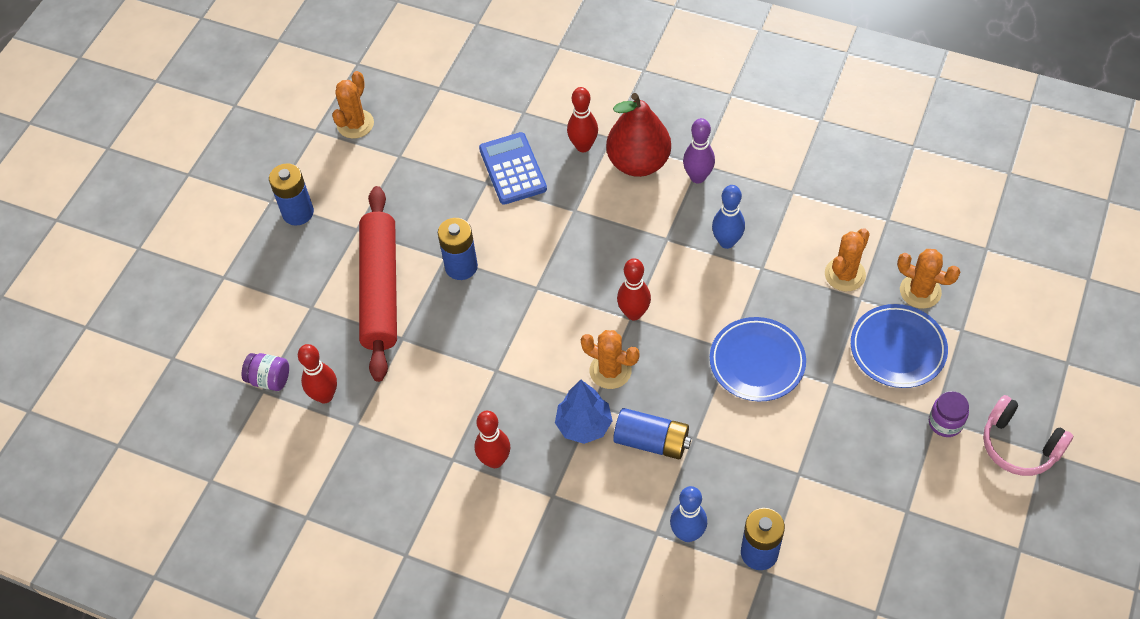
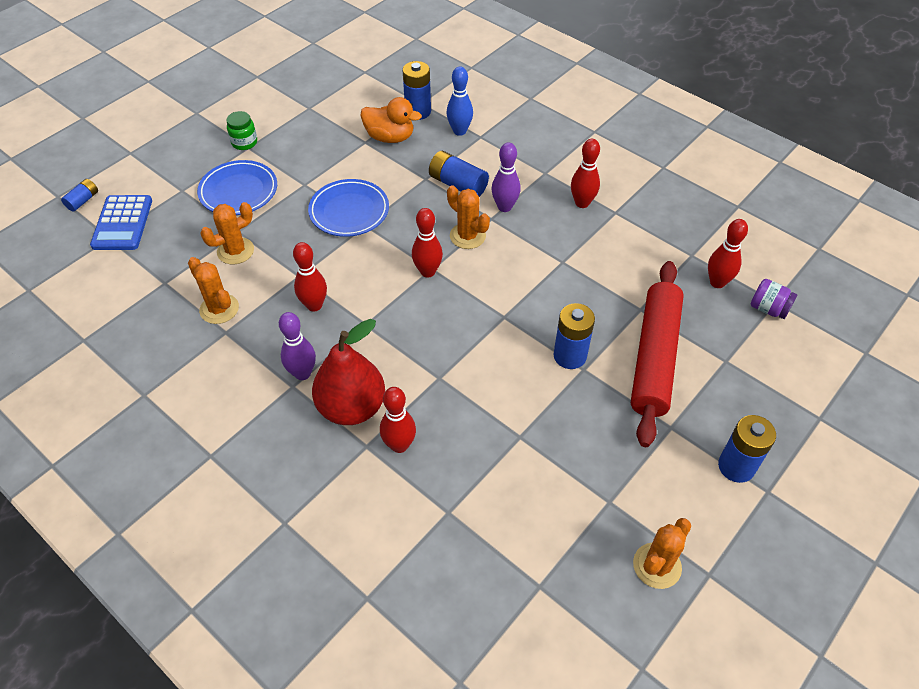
camera: 165 degrees left, 5 degrees down
(512, 169) = (485, 443): blue calculator -> blue calculator (122, 223)
(584, 425) = (504, 207): blue tree -> purple bowling pin
(726, 242) = (314, 305): blue bowling pin -> red bowling pin
(771, 492) = (390, 137): none -> orange duck
(920, 291) = (188, 223): orange cactus -> orange cactus (219, 309)
(945, 422) = (244, 142): purple jar -> green jar
(1019, 445) = (208, 120): pink headphones -> none
(1056, 282) = (83, 201): none -> blue battery

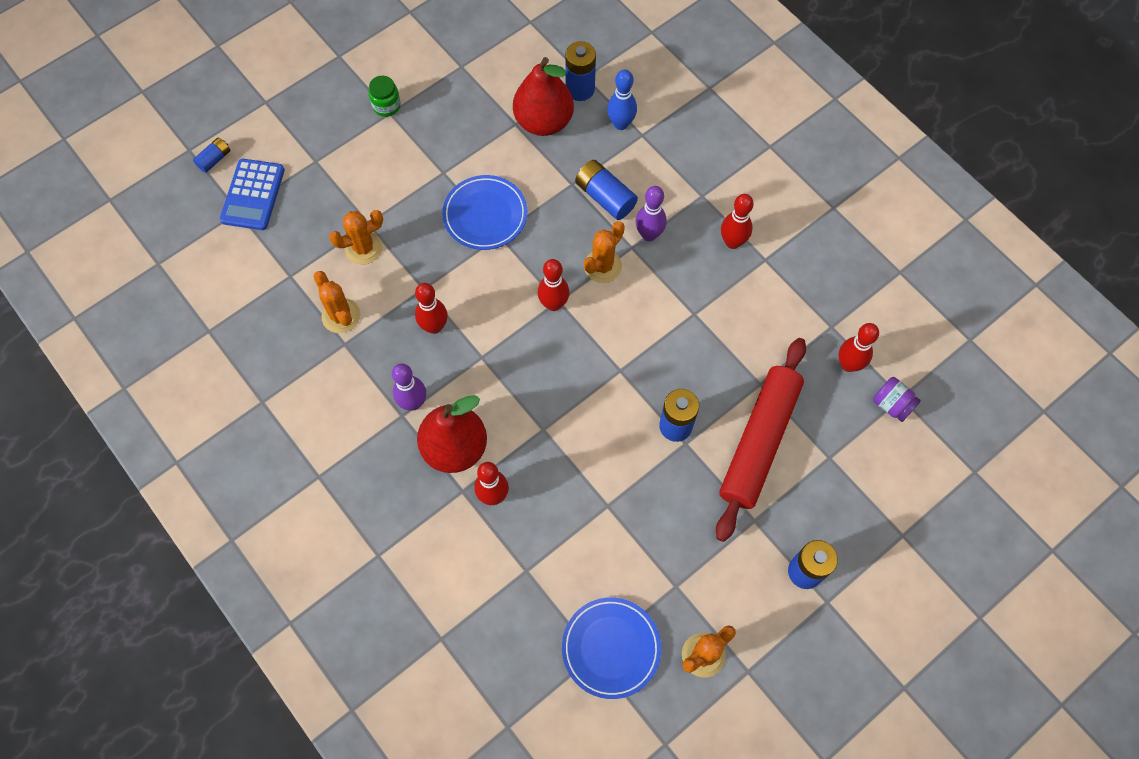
camera: 10 degrees right, 15 degrees up
(238, 191) = (374, 171): blue plate -> blue plate (611, 648)
(390, 137) = (543, 121): orange duck -> red pear
(467, 236) = (602, 266): orange cactus -> orange cactus turned 75 degrees clockwise

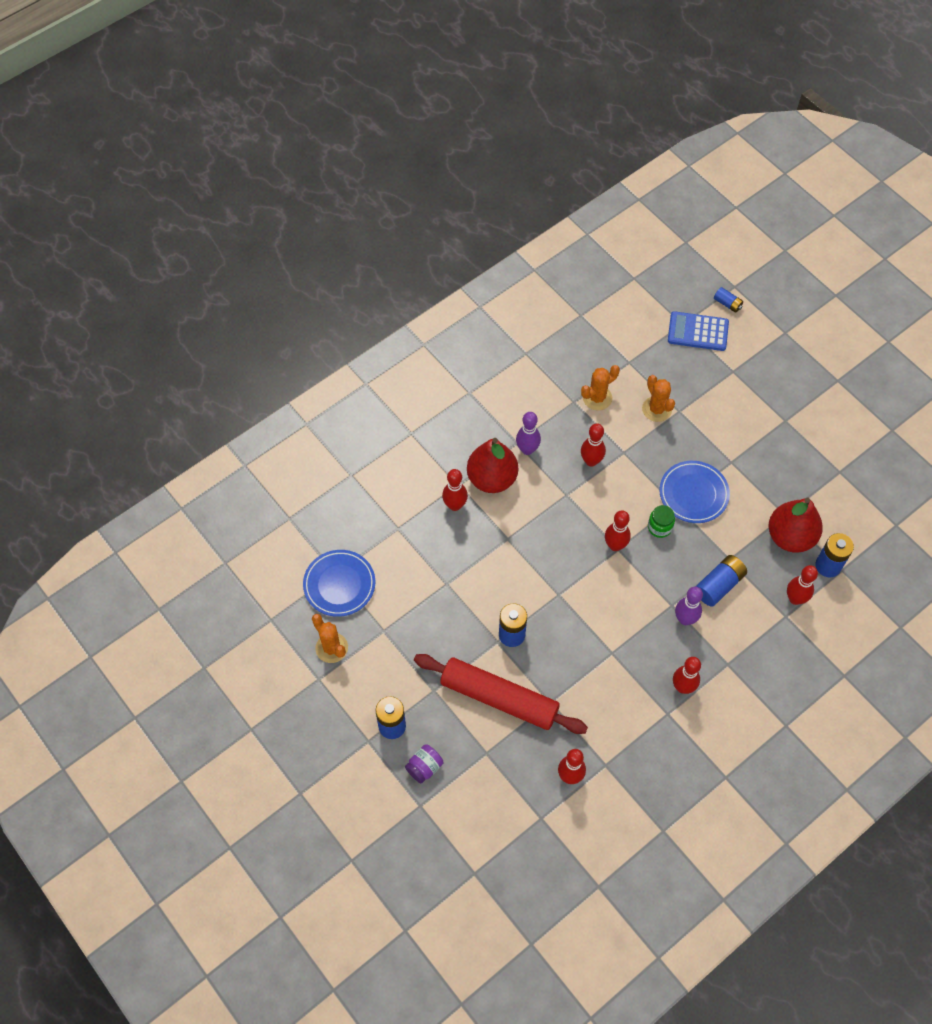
camera: 90 degrees right, 5 degrees down
(386, 106) = (792, 418): green jar -> green jar (659, 527)
(602, 266) = (652, 582): orange cactus -> none
(621, 124) = (795, 599): blue bowling pin -> red bowling pin
(892, 404) = (534, 809): purple jar -> purple jar (424, 767)

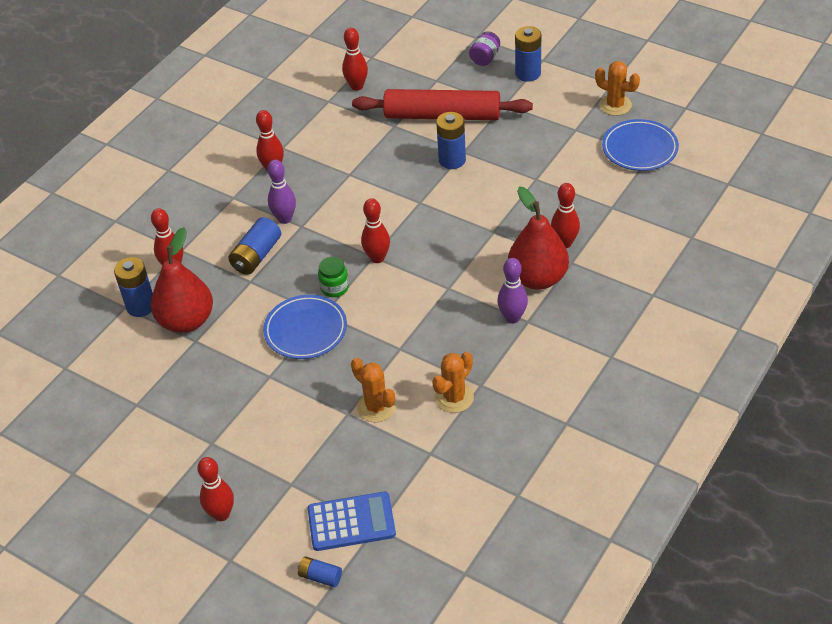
camera: 165 degrees right, 15 degrees down
(591, 461) = (434, 328): red bowling pin -> red bowling pin (221, 514)

